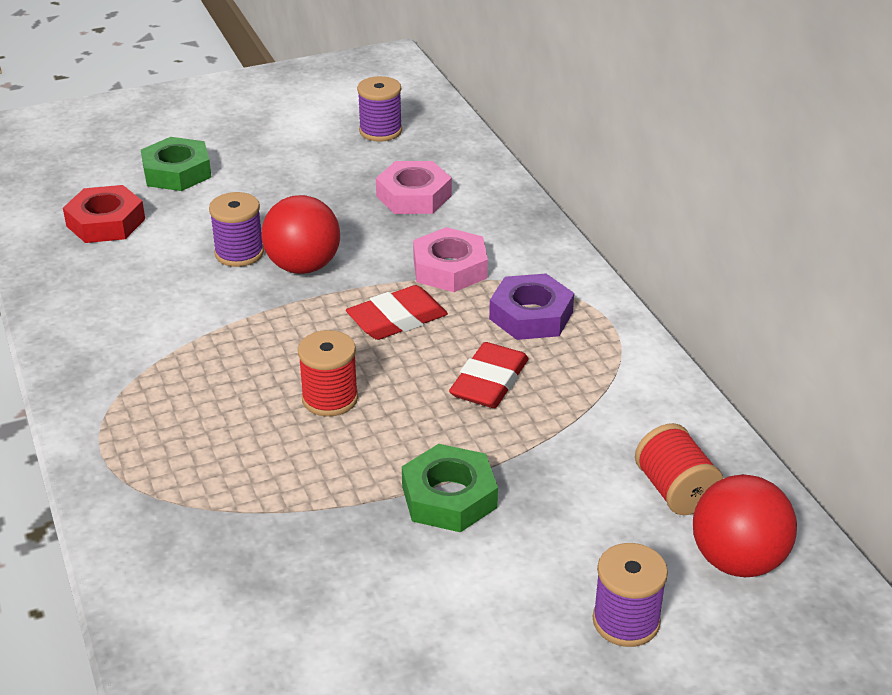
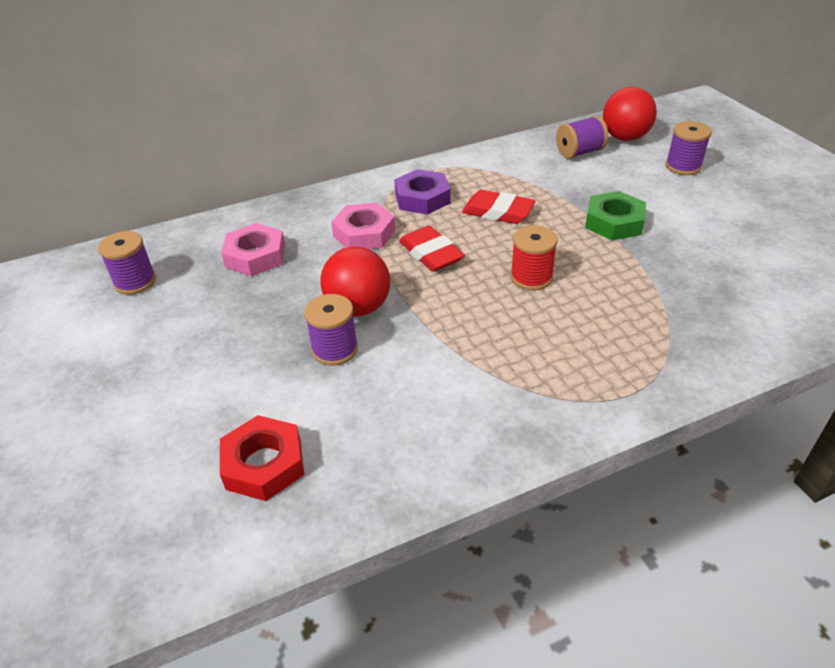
camera: 90 degrees left, 5 degrees up
(177, 172) = (168, 419): green nut -> none
(675, 491) = (579, 152): red spool -> purple spool

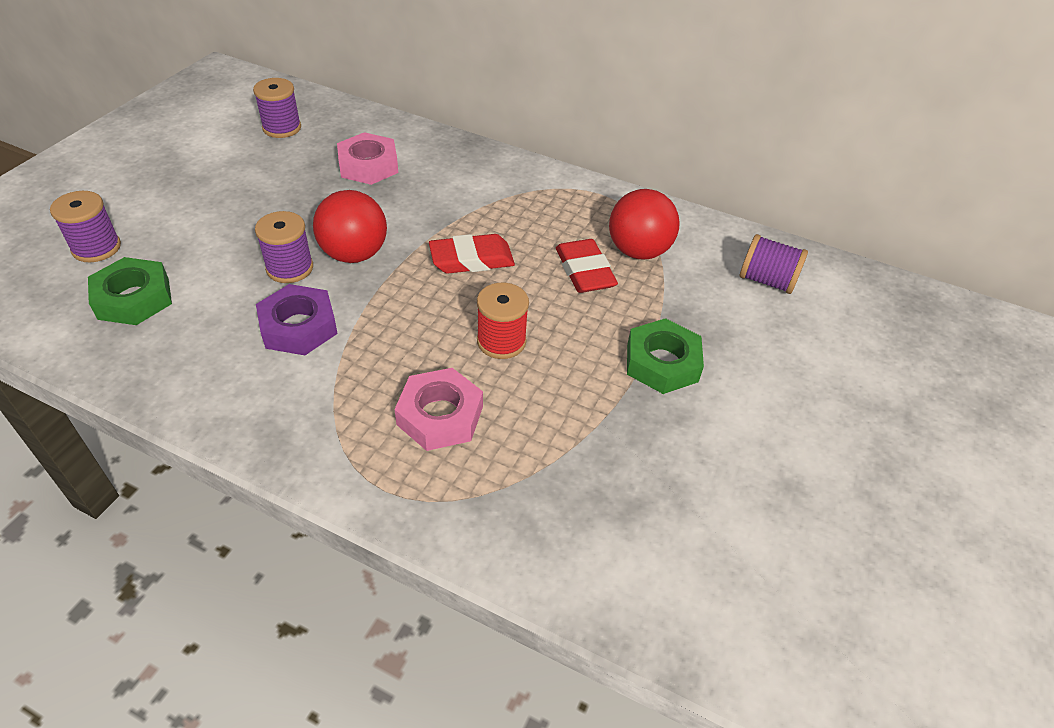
camera: 45 degrees right, 5 degrees up
(264, 464) = (133, 298): red nut -> green nut
(364, 233) = (460, 206): pink nut -> pink nut (440, 415)
(422, 198) = (551, 213): purple nut -> purple nut (298, 327)
(431, 253) = (471, 259): red eraser -> red eraser turned 60 degrees clockwise
(625, 138) = (845, 303): red ball -> red ball (638, 251)
(683, 166) = (846, 376): purple spool -> purple spool (96, 248)

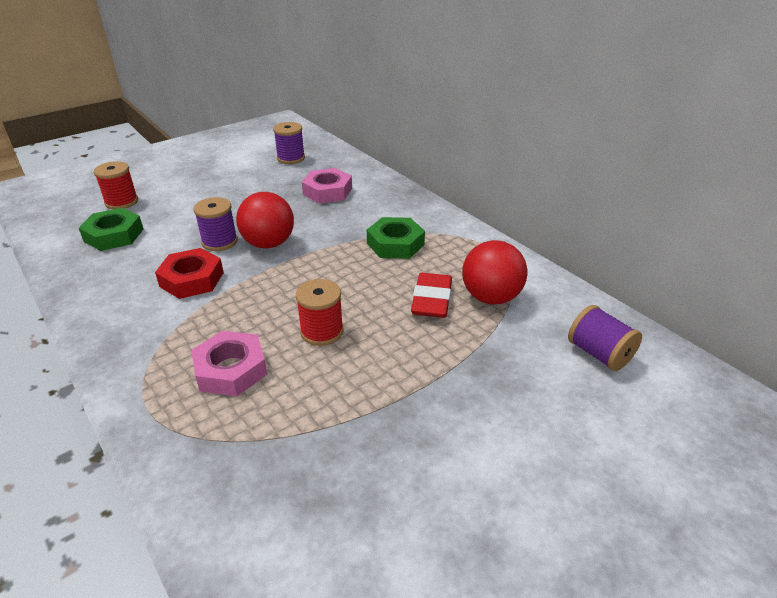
camera: 30 degrees right, 10 degrees down
(96, 248) = (121, 202): purple spool -> red spool
(298, 327) = (192, 279): purple nut -> red nut
(471, 259) = (348, 268): red eraser -> none
(662, 363) = (443, 390): green nut -> green nut (395, 244)

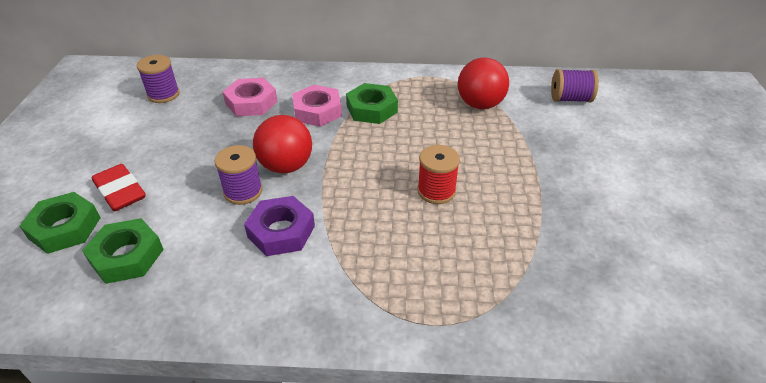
camera: 50 degrees left, 5 degrees up
(121, 202) = (65, 228): red spool -> green nut
(192, 279) = (281, 231): red nut -> purple nut
(231, 369) = (433, 256): pink nut -> pink nut (317, 111)
(431, 300) = (455, 127): red eraser -> red eraser (120, 191)

